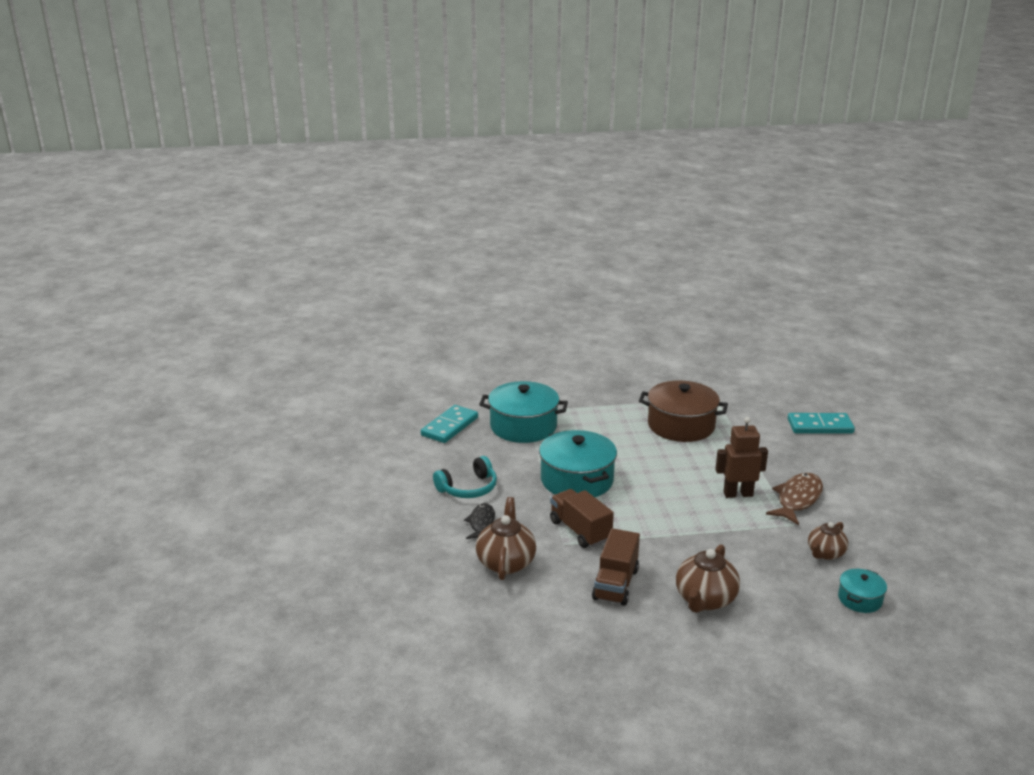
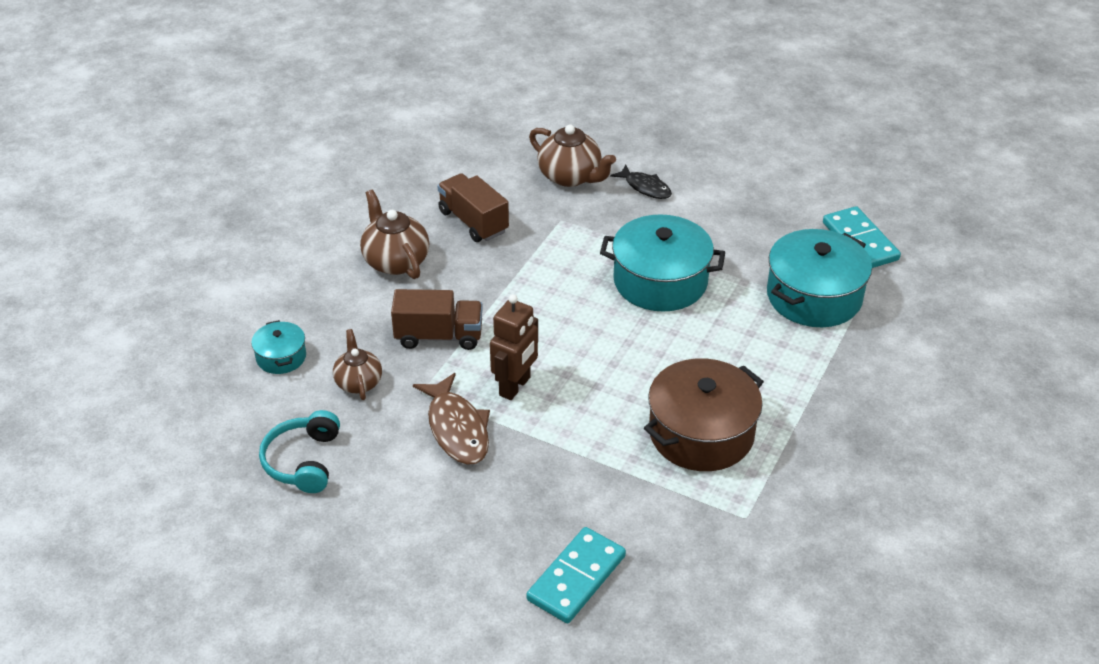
camera: 125 degrees right, 15 degrees up
(468, 488) = (714, 203): turquoise headphones -> turquoise headphones (303, 461)
(580, 531) = (570, 240): brown truck -> brown truck (439, 336)

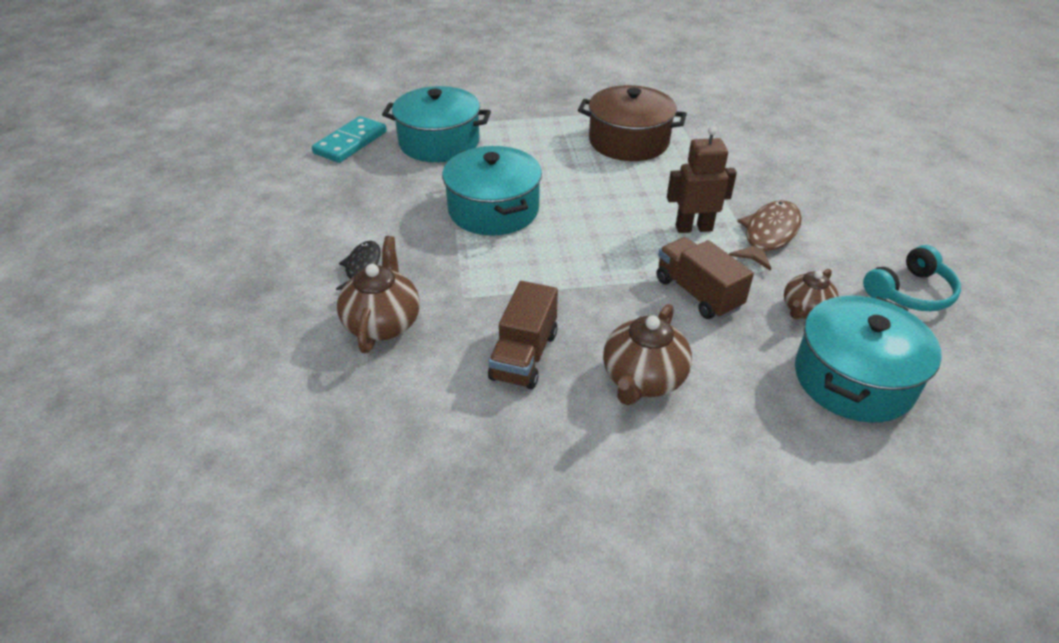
camera: 125 degrees left, 0 degrees up
(281, 357) = (853, 379): turquoise pot -> turquoise pot, size x2.00
(576, 578) = (795, 142): turquoise domino -> none

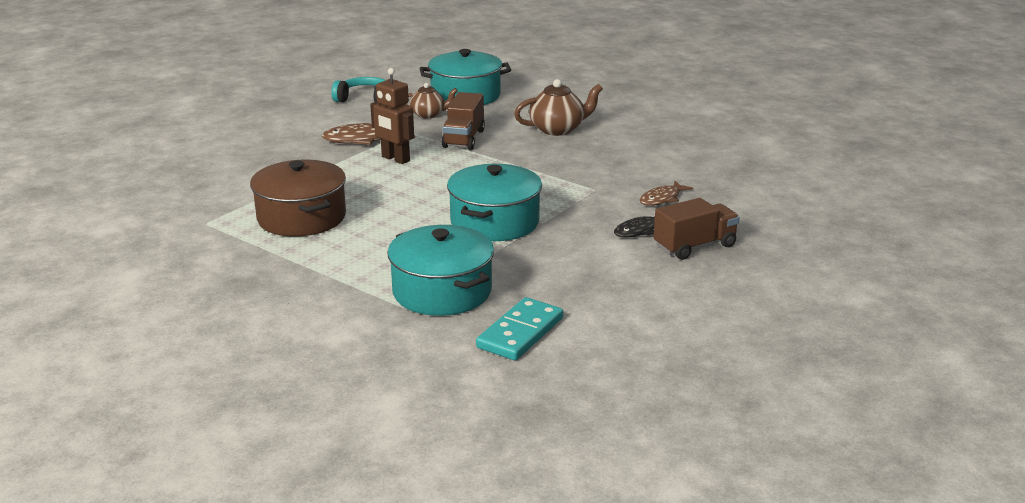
camera: 135 degrees left, 15 degrees down
(350, 143) = (520, 333): turquoise domino -> turquoise domino turned 45 degrees counterclockwise
(383, 323) = (662, 199): brown teapot -> brown fish
(524, 356) = (601, 157): brown truck -> brown truck (694, 246)

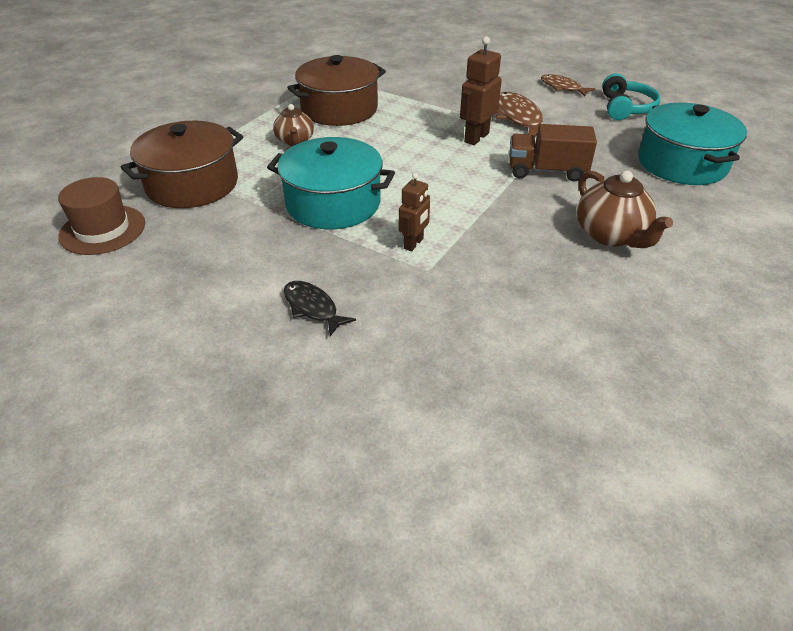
camera: 85 degrees right, 15 degrees up
(428, 114) = (605, 145): brown teapot -> brown teapot (295, 141)
(442, 291) = (192, 184): turquoise pot -> brown pot
(520, 333) = (102, 230): turquoise domino -> brown hat
(561, 192) = (414, 244): none -> brown robot
(662, 199) = (409, 330): brown fish -> brown fish (562, 87)
(694, 246) = (265, 358): brown truck -> none

